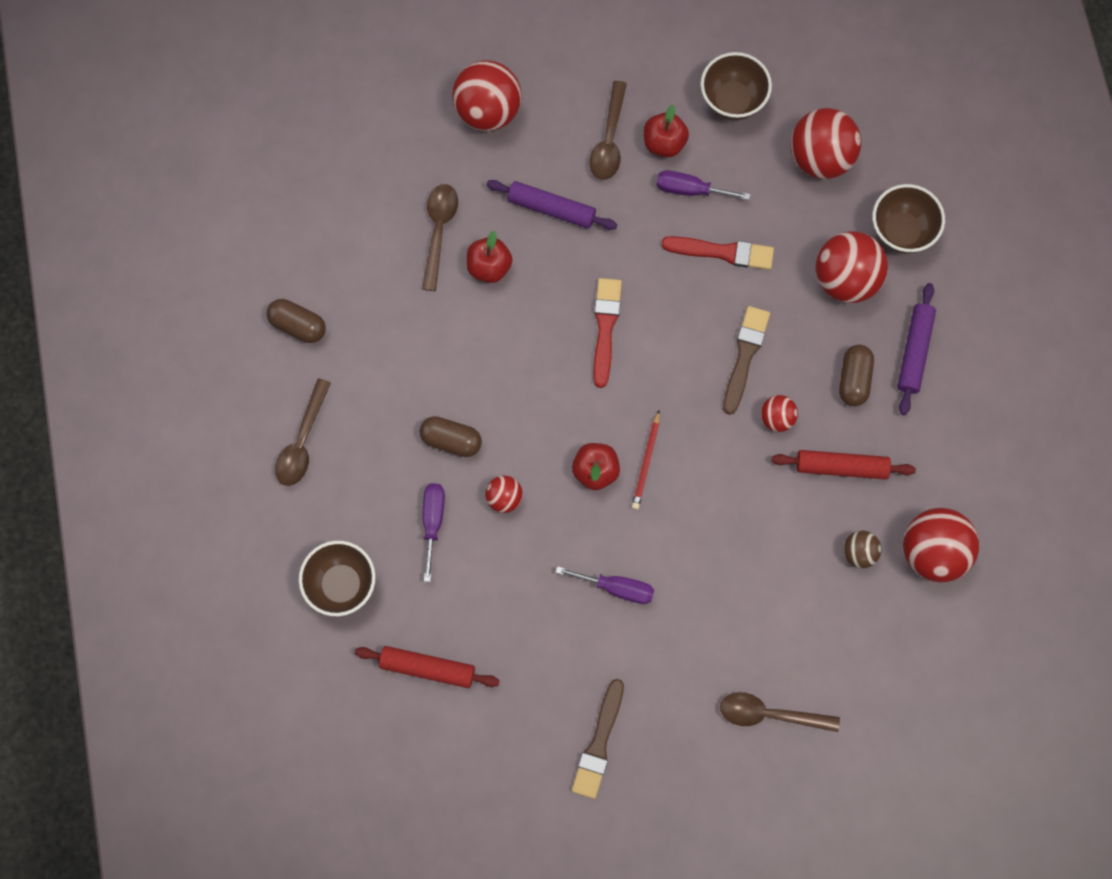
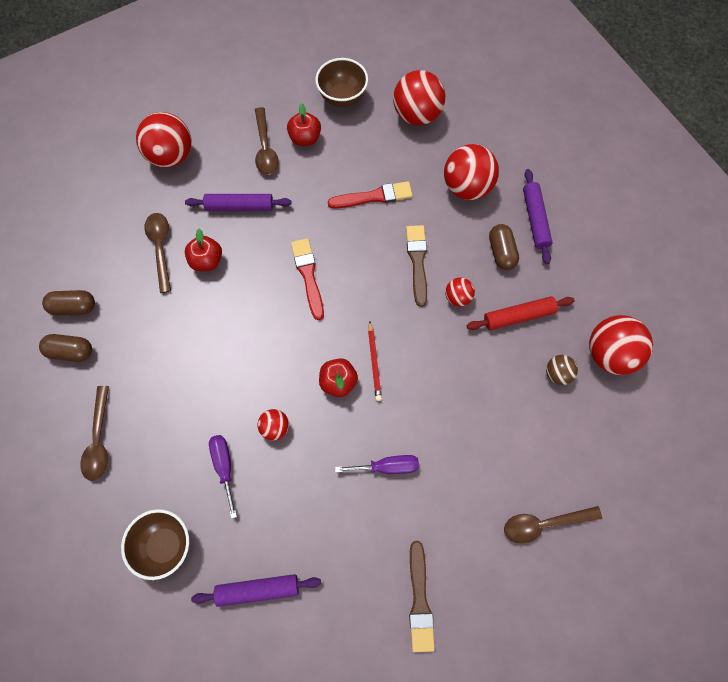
camera: 20 degrees left, 5 degrees down
(427, 668) = (258, 590): red rolling pin -> purple rolling pin
(451, 440) = (218, 398): brown capsule -> brown capsule (73, 307)
(690, 190) = (335, 163): purple screwdriver -> none
(901, 231) = (492, 144): brown bowl -> none

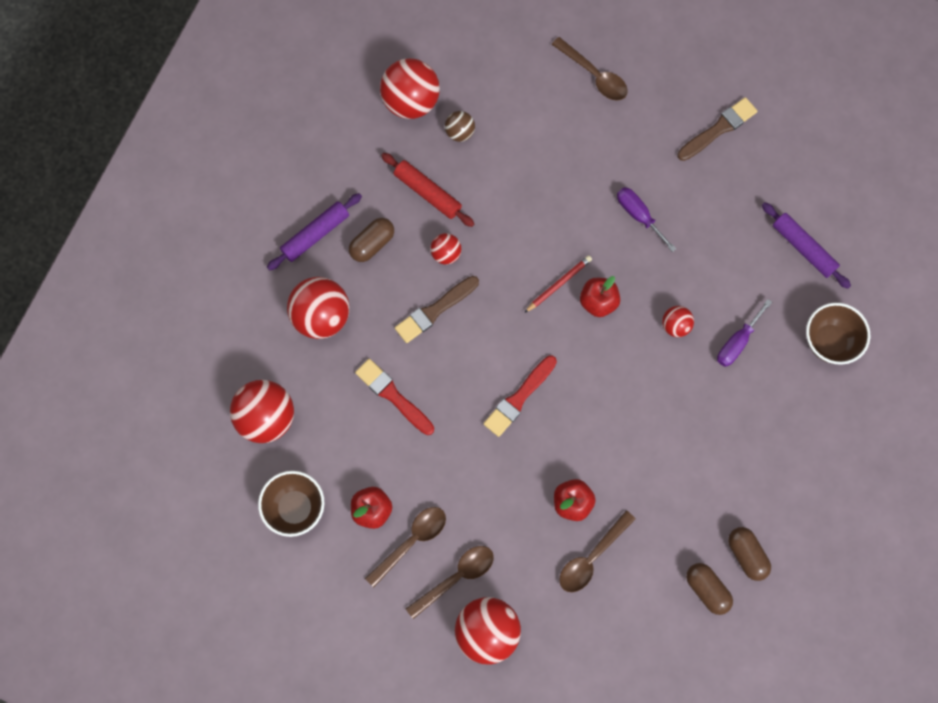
camera: 125 degrees left, 5 degrees up
(99, 440) = (796, 463): brown spoon -> brown spoon (456, 578)
(239, 206) = (494, 516): purple rolling pin -> none

